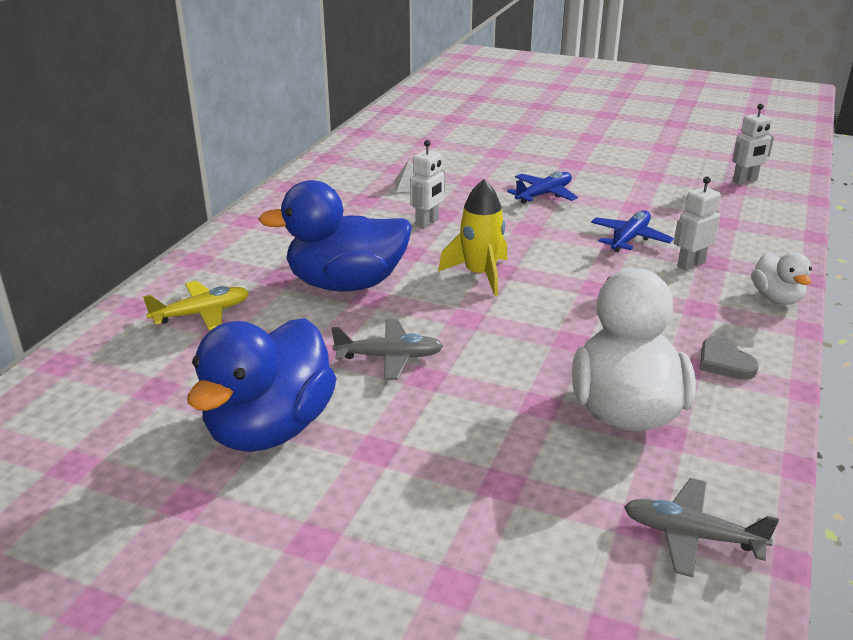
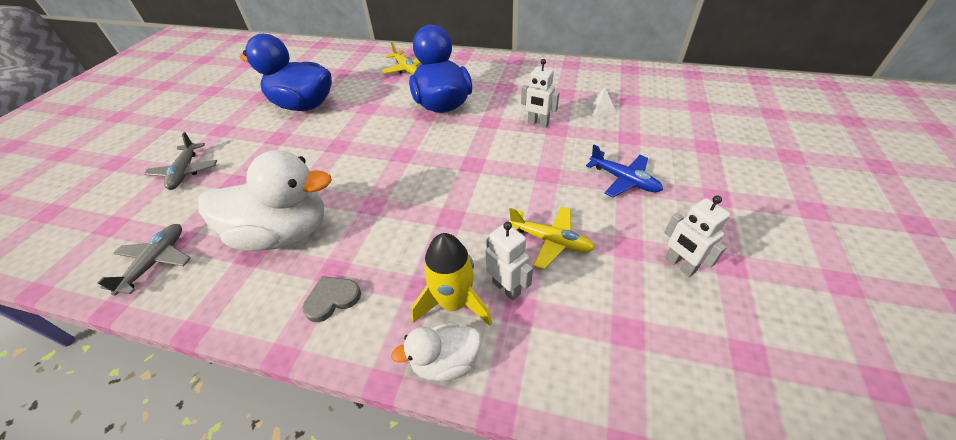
camera: 85 degrees right, 15 degrees up
(390, 357) = (360, 131): grey plane -> grey plane (185, 172)
(480, 274) = (463, 155): yellow rocket -> yellow rocket (454, 303)
(629, 238) = (551, 241): blue plane -> yellow plane
(745, 181) = (786, 376): white robot -> white robot (679, 265)

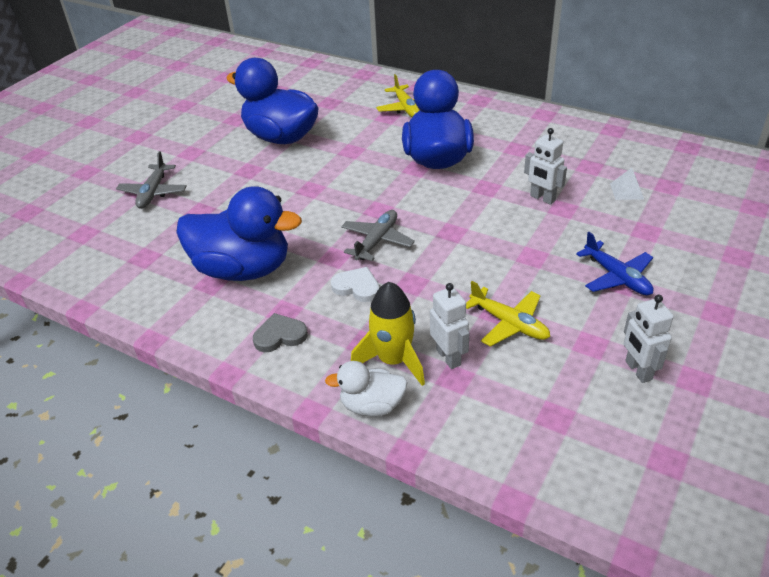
camera: 15 degrees right, 5 degrees down
(156, 262) = (124, 274): grey plane -> grey plane (377, 241)
(284, 233) = (243, 269): white duck -> blue duck
(400, 231) = (357, 287): none -> white heart

